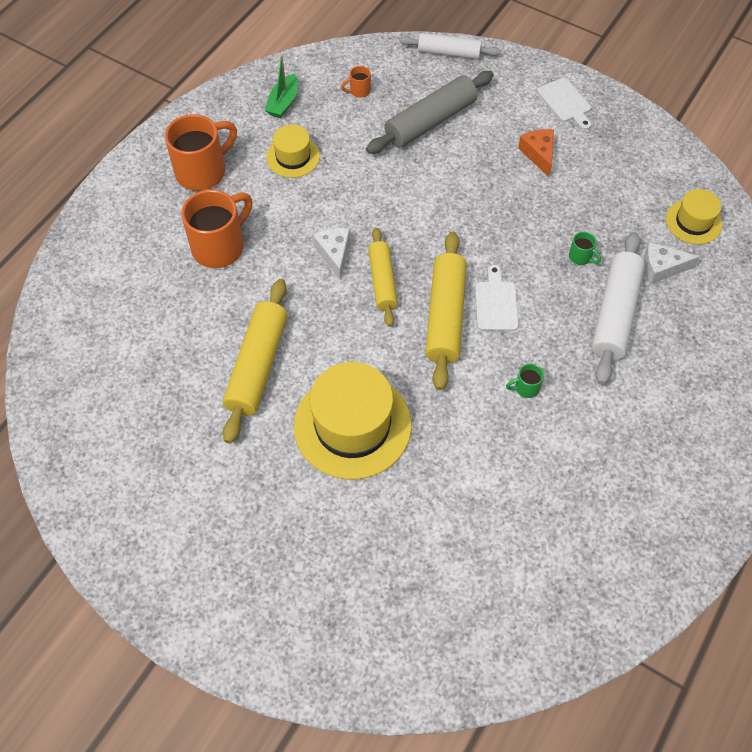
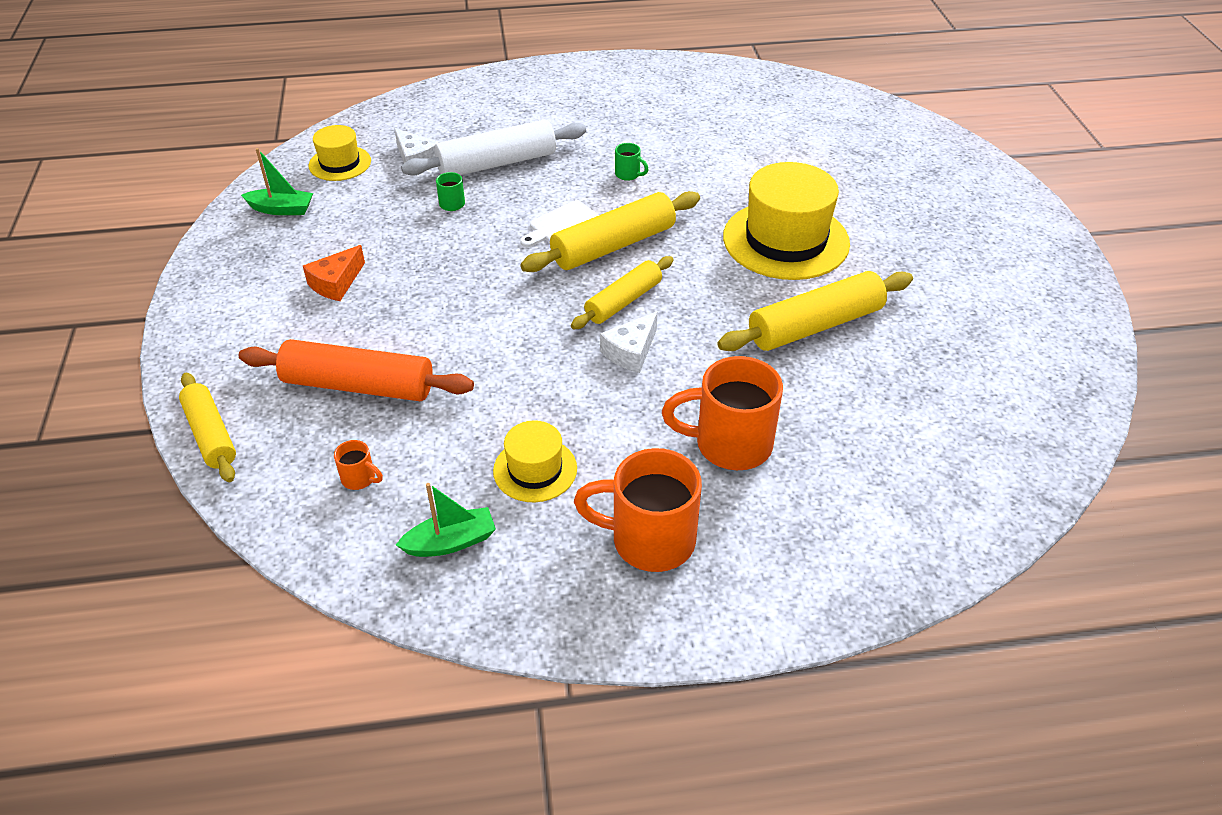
camera: 130 degrees left, 15 degrees down
(430, 121) = (358, 385): grey rolling pin -> orange rolling pin
(449, 53) = (211, 434): white rolling pin -> yellow rolling pin
(565, 102) = (231, 299): white cutting board -> none
(653, 164) = (281, 209): none -> green boat

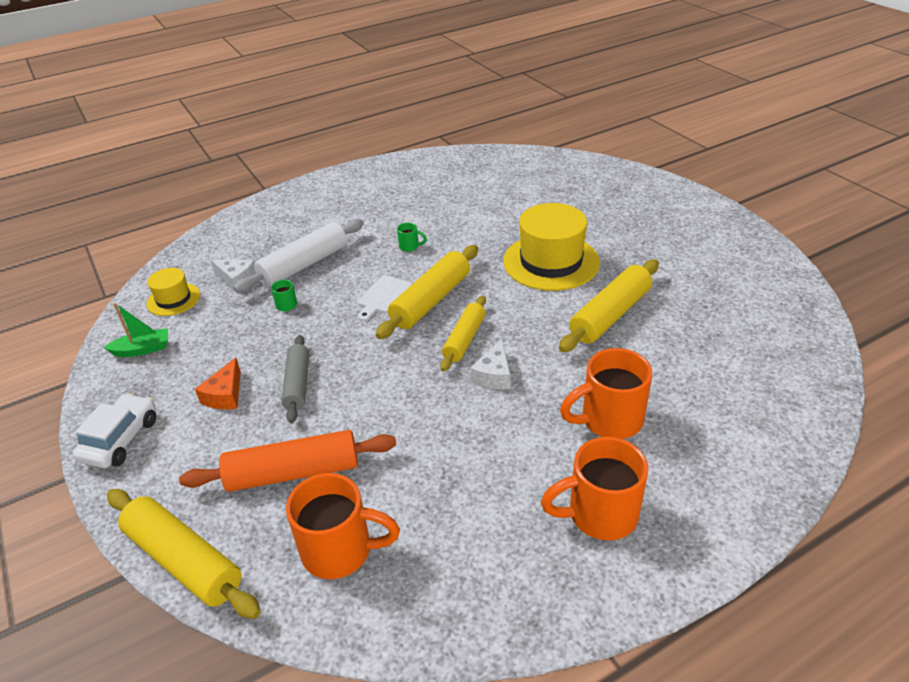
camera: 20 degrees left, 5 degrees down
(211, 434) = (184, 560): yellow rolling pin -> yellow rolling pin, size x1.53
(214, 296) = (121, 439): none -> white car
(360, 479) = (340, 551): orange mug -> orange mug, size x2.31
(415, 295) = (298, 384): none -> grey rolling pin
(451, 542) = (448, 575): green boat -> none
(535, 470) = (479, 491): yellow hat -> none

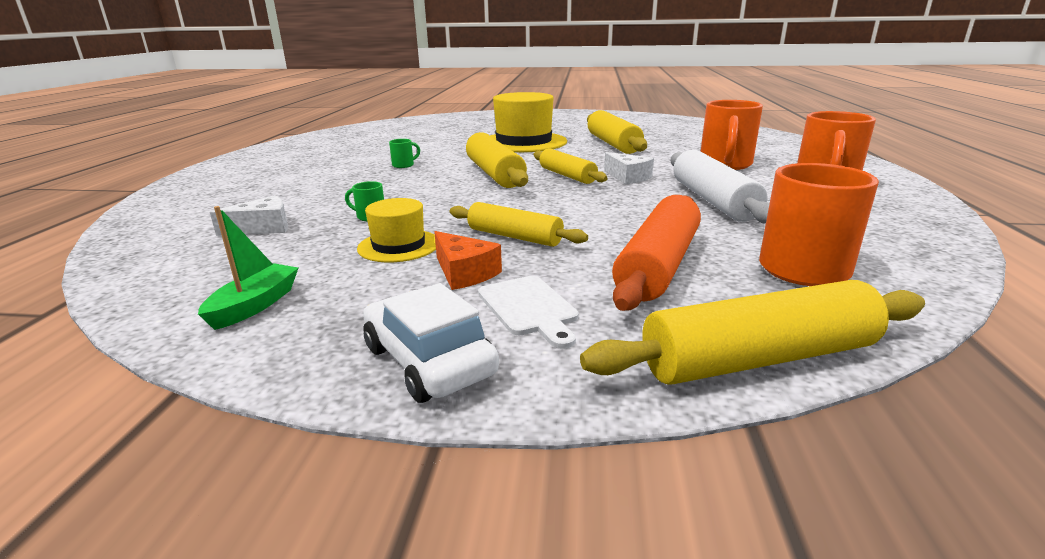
camera: 55 degrees left, 15 degrees down
(173, 299) = (200, 266): yellow hat -> yellow hat (399, 246)
(298, 384) = (514, 236): grey rolling pin -> yellow rolling pin
(304, 265) = (325, 198): white rolling pin -> white rolling pin (713, 201)
(383, 297) = (452, 184): white cutting board -> white cutting board (529, 308)

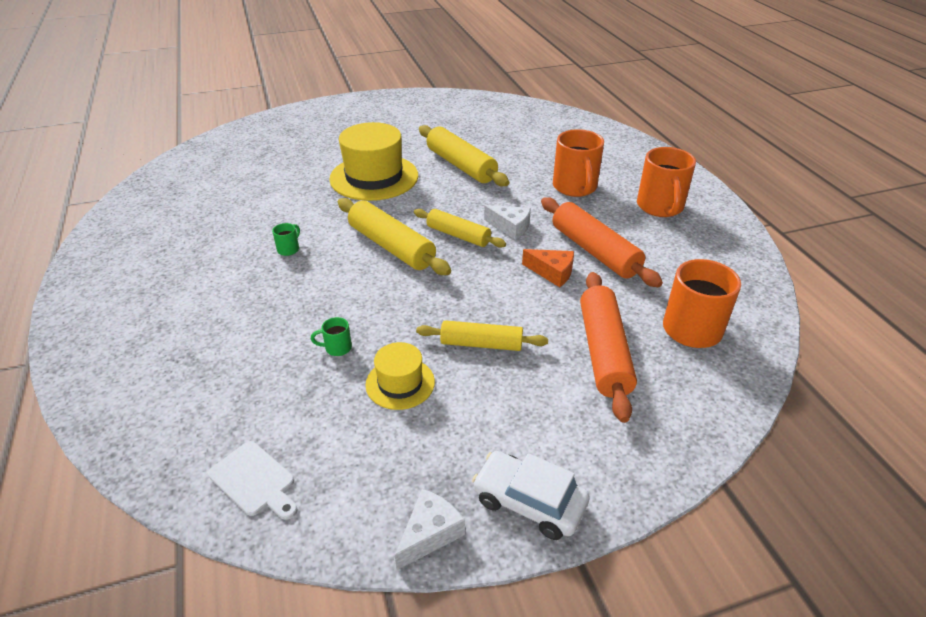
camera: 25 degrees left, 15 degrees up
(255, 305) = (356, 493): green boat -> none
(263, 228) = (253, 393): white cheese -> white cheese (430, 533)
(464, 273) = (479, 402): orange cheese -> orange cheese (552, 272)
(529, 308) = (552, 428): white cutting board -> white cutting board (254, 480)
(713, 201) = (594, 251): white rolling pin -> orange rolling pin
(758, 358) = (705, 430): yellow rolling pin -> none

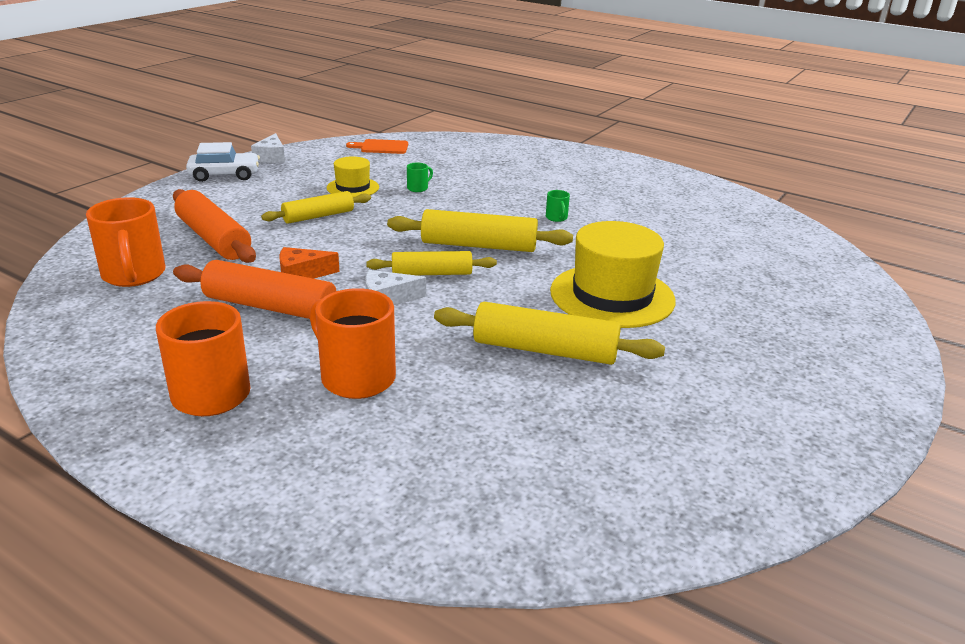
camera: 140 degrees right, 10 degrees down
(254, 480) = (381, 147): white cutting board -> orange cutting board

